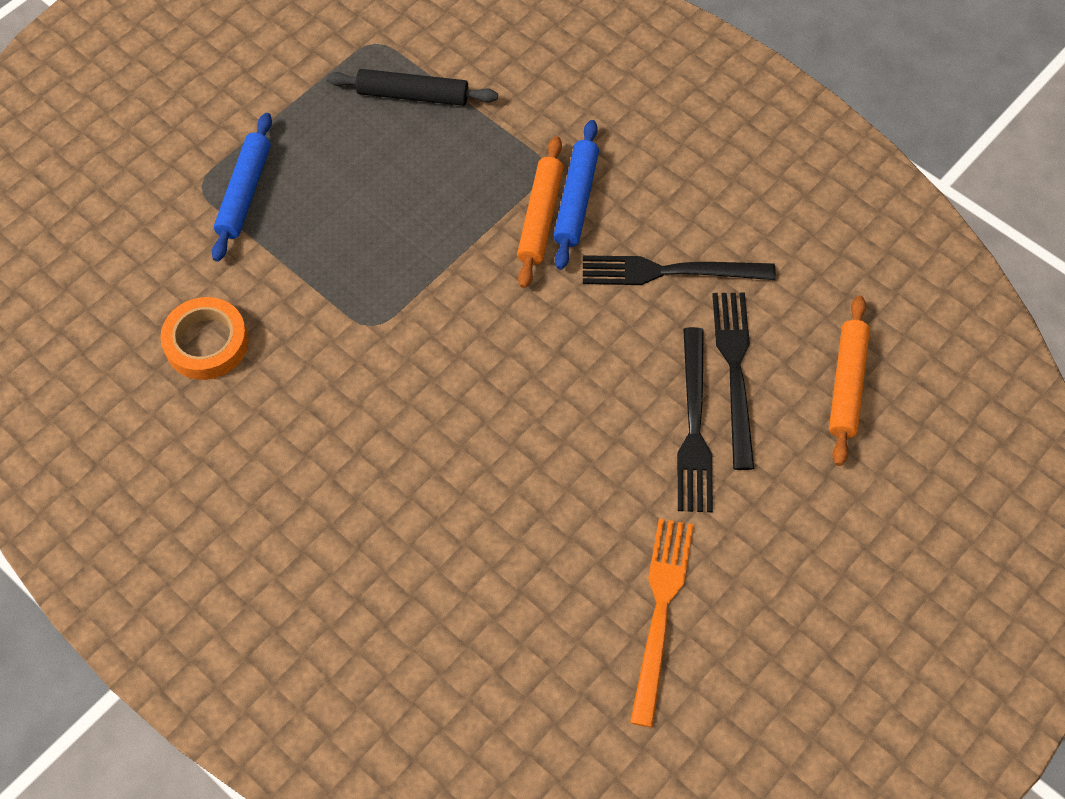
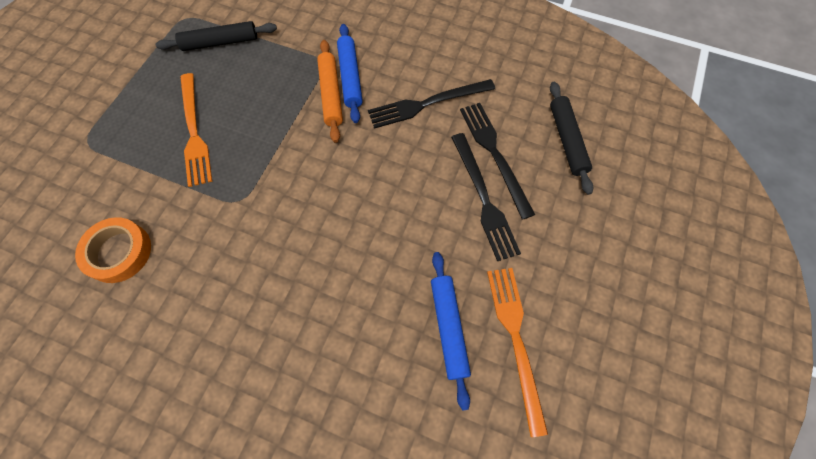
camera: 20 degrees left, 5 degrees up
(244, 193) = (120, 137): blue rolling pin -> blue rolling pin (449, 328)
(341, 215) = (194, 132): none -> orange fork
(846, 385) = (567, 140): orange rolling pin -> black rolling pin

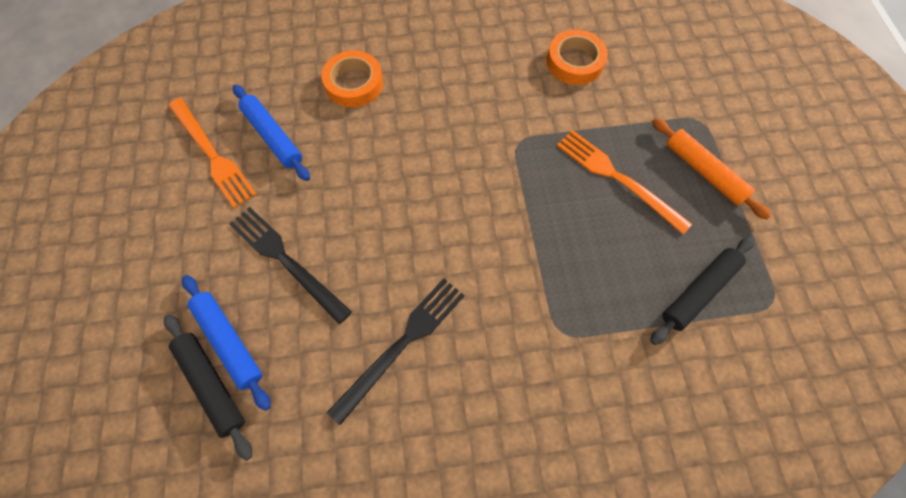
camera: 150 degrees right, 0 degrees up
(331, 94) = (519, 294): orange rolling pin -> orange rolling pin (703, 172)
(338, 350) = (354, 83): none -> orange tape
(350, 77) = (515, 330): blue rolling pin -> blue rolling pin (229, 342)
(494, 154) = (294, 318): black fork -> none

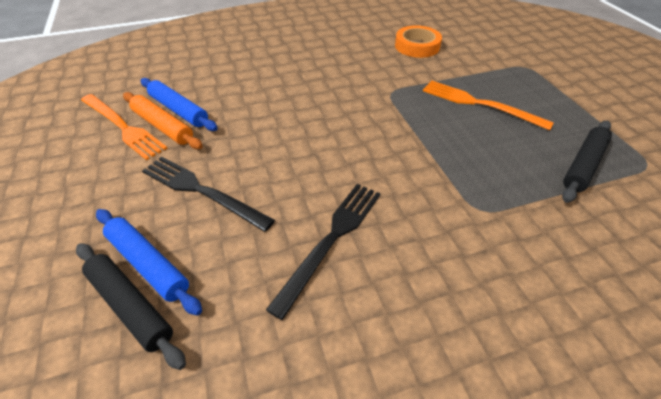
camera: 10 degrees left, 20 degrees down
(354, 83) = (245, 73): orange tape -> none
(703, 172) = (544, 93): orange rolling pin -> orange rolling pin (163, 126)

